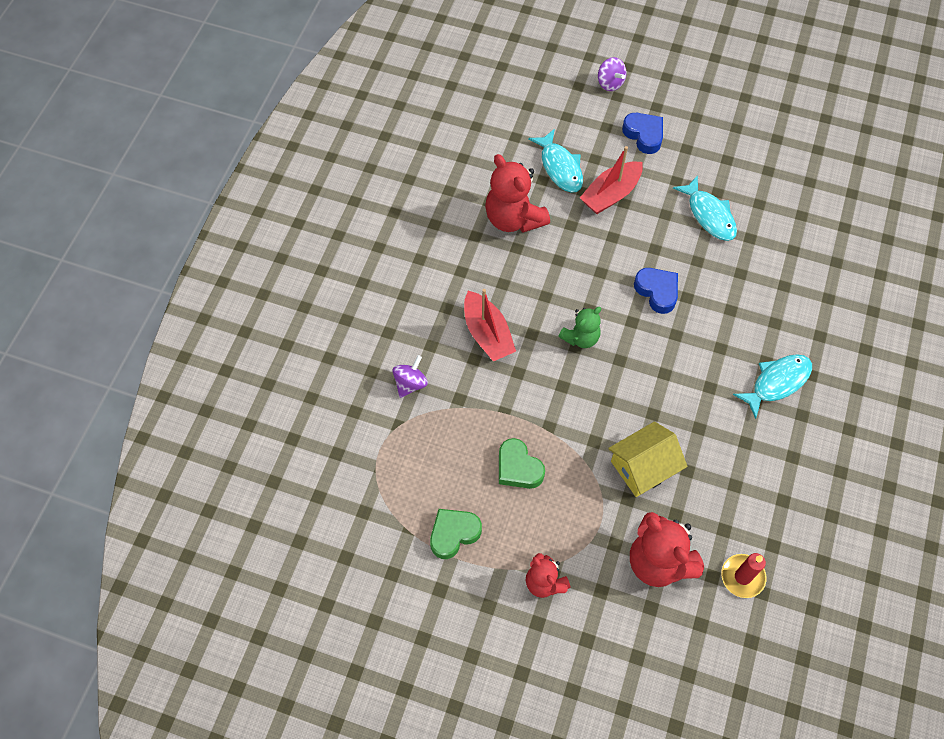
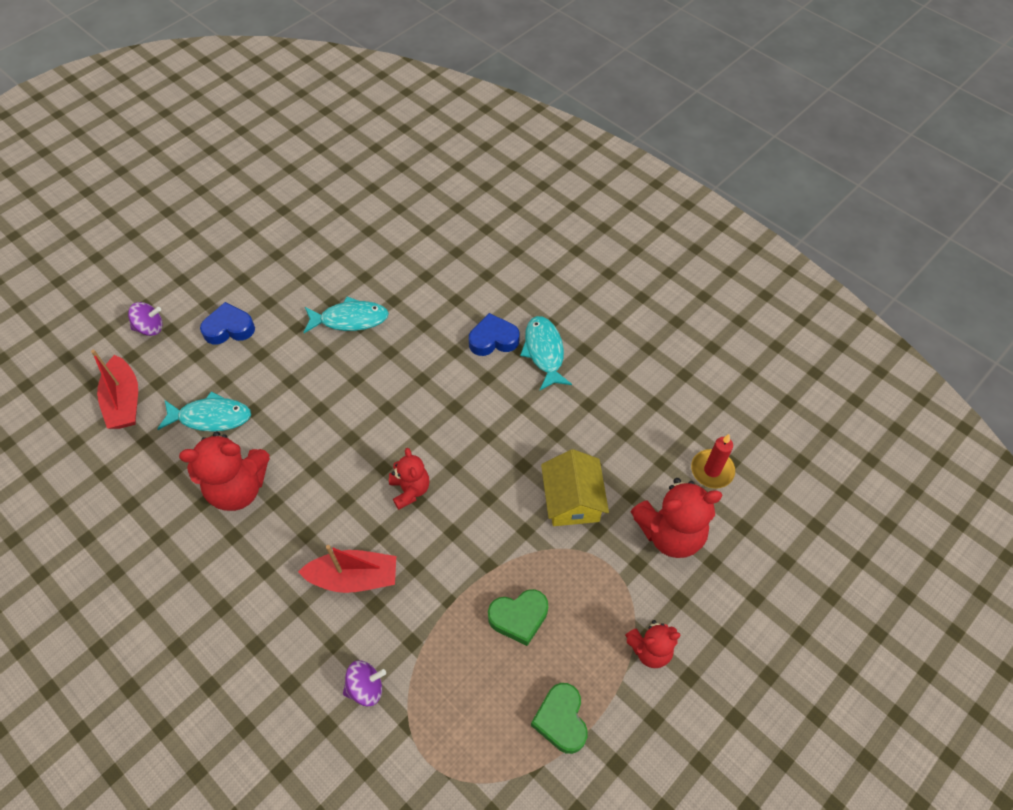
camera: 65 degrees left, 5 degrees down
(410, 383) = (366, 687): purple spinning top -> purple spinning top turned 105 degrees clockwise
(580, 337) = (410, 490): green teddy bear -> red teddy bear
(610, 194) = (273, 387): red boat -> red boat (124, 401)
(657, 291) = (401, 400): blue heart -> blue heart (493, 339)

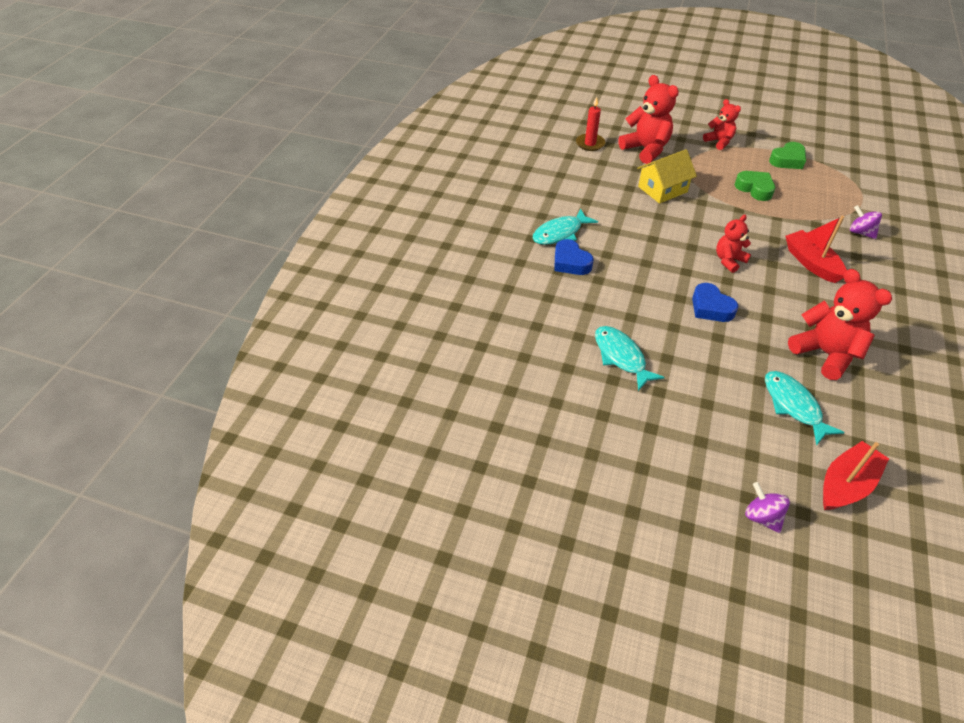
camera: 115 degrees left, 10 degrees down
(229, 328) = (704, 444): blue heart -> blue heart (711, 307)

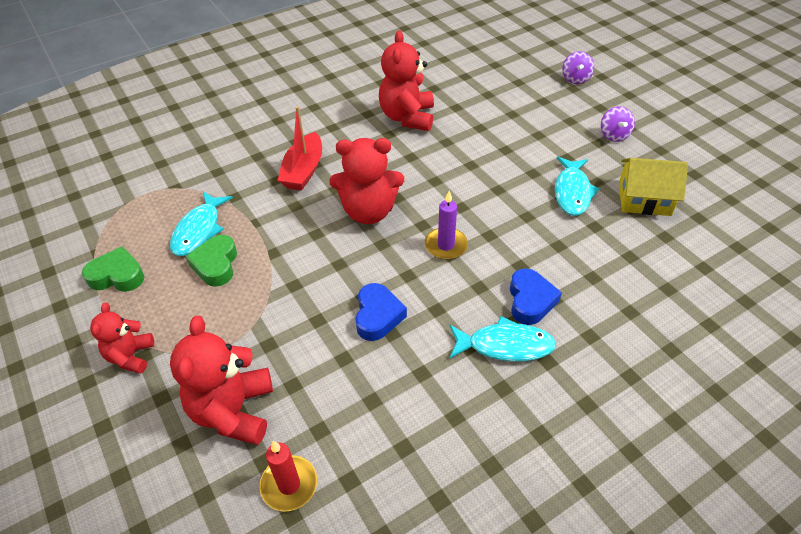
camera: 140 degrees left, 0 degrees up
(655, 266) = (446, 245): none -> purple candle
(662, 189) = (309, 329): yellow house -> yellow house (644, 199)
(711, 307) = (445, 186): blue heart -> blue heart (378, 316)
(729, 260) = (368, 211): red teddy bear -> red teddy bear, size x1.69
(793, 406) = (478, 106): turquoise fish -> turquoise fish (199, 230)
(846, 484) = (504, 67): red boat -> none
(860, 232) = (215, 169): purple spinning top -> purple spinning top (614, 135)

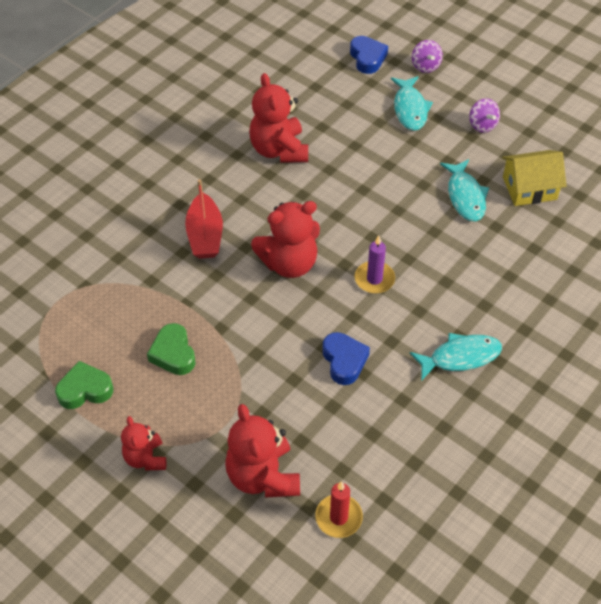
camera: 20 degrees left, 5 degrees up
(199, 230) = (136, 324): turquoise fish -> turquoise fish (410, 109)
(530, 301) = (466, 312): blue heart -> blue heart (367, 58)

